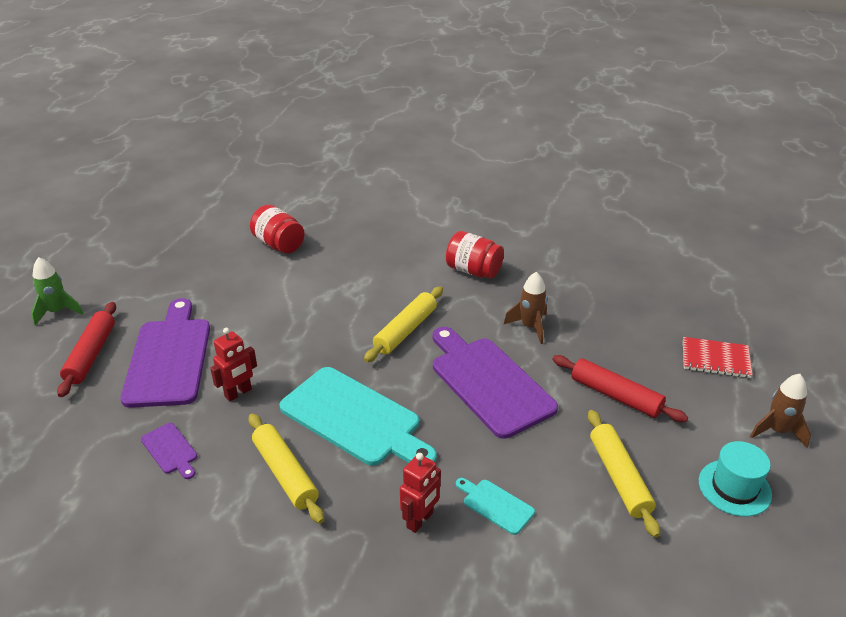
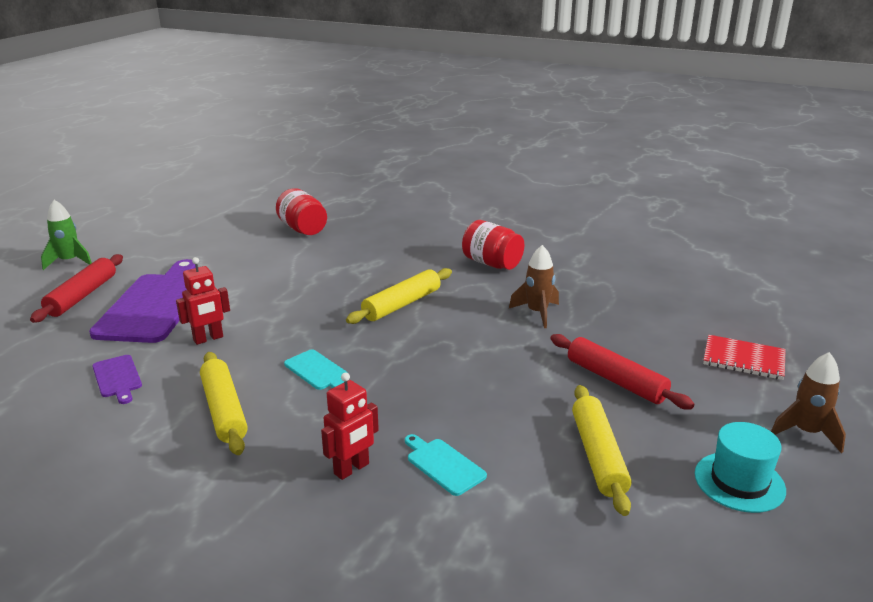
camera: 10 degrees right, 10 degrees down
(354, 418) = (317, 371): turquoise cutting board -> turquoise cutting board, size x0.45
(489, 383) = (475, 355): purple cutting board -> none

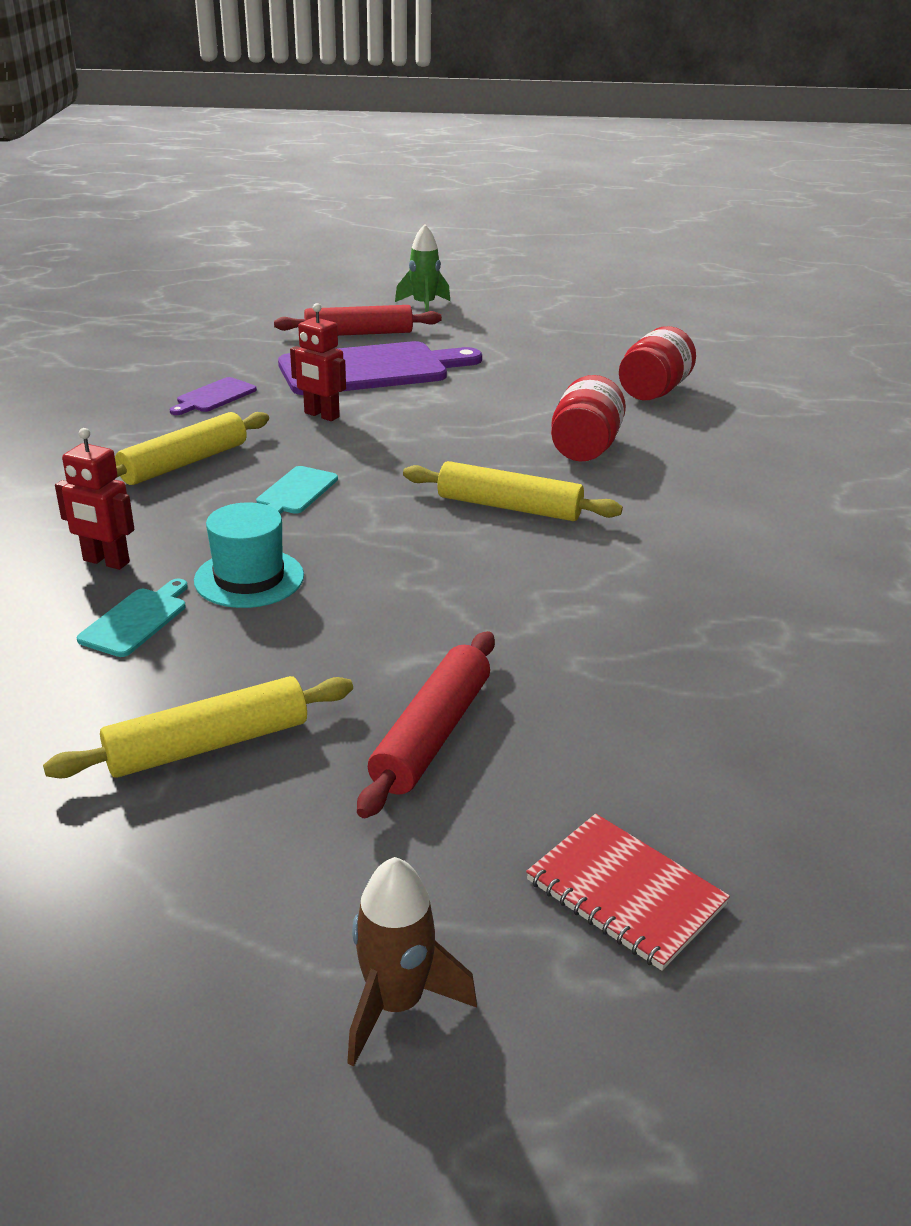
camera: 65 degrees right, 5 degrees up
(492, 263) = (719, 550): red jar -> red jar (584, 448)
(537, 313) = (590, 622): brown rocket -> none
(739, 482) = (196, 910): turquoise hat -> turquoise hat (249, 578)
(743, 359) = (625, 893): red notebook -> red notebook turned 45 degrees counterclockwise

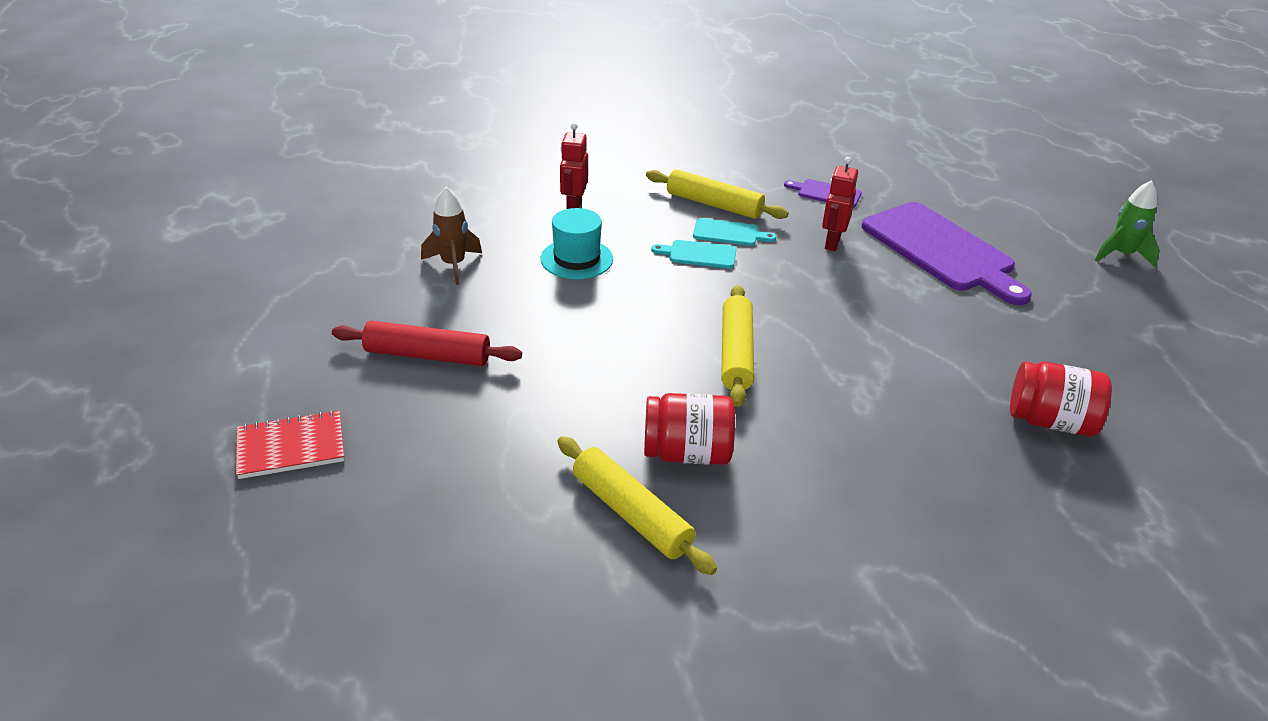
camera: 75 degrees right, 5 degrees up
(136, 620) = (515, 232): turquoise cutting board -> turquoise cutting board (729, 233)
(208, 745) = (403, 280): yellow rolling pin -> yellow rolling pin (631, 514)
(358, 333) = (1013, 231): red rolling pin -> none
(396, 1003) = (213, 373): brown rocket -> brown rocket (453, 265)
(584, 448) = (876, 385): red jar -> red jar (687, 453)
(625, 893) = (291, 447): red notebook -> red notebook turned 45 degrees clockwise

